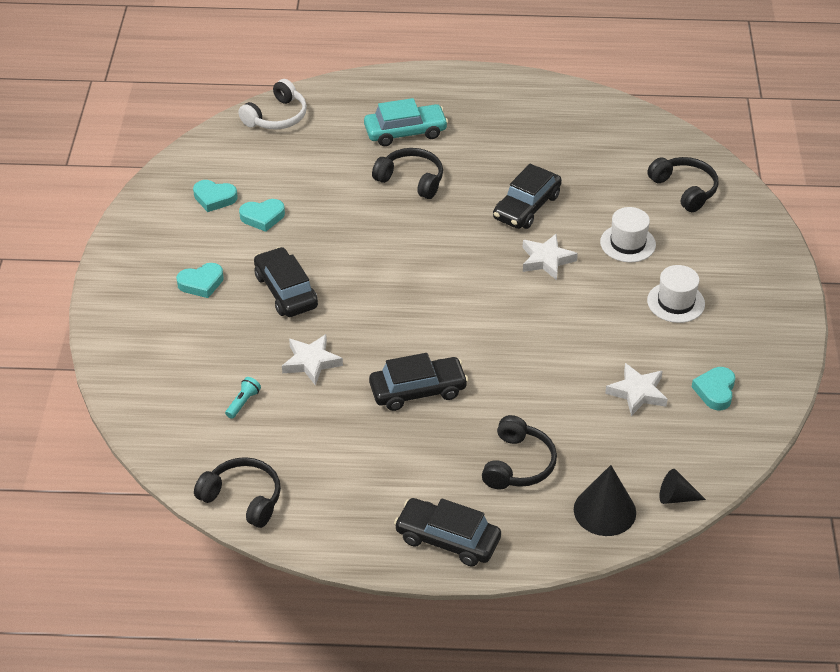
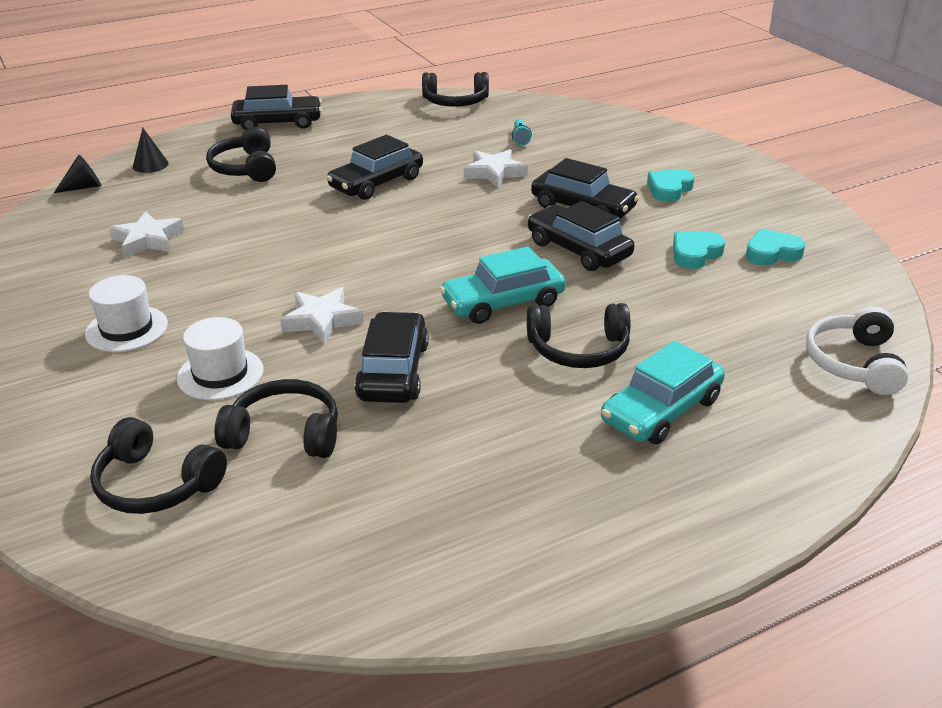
camera: 150 degrees right, 10 degrees down
(333, 252) = (578, 249): none -> black car
(424, 229) = (503, 302): none -> turquoise car
(604, 511) = (150, 165): black cone -> black cone, size x0.59
(608, 192) = (285, 434): none -> black headphones
(715, 391) = (56, 265): turquoise heart -> none

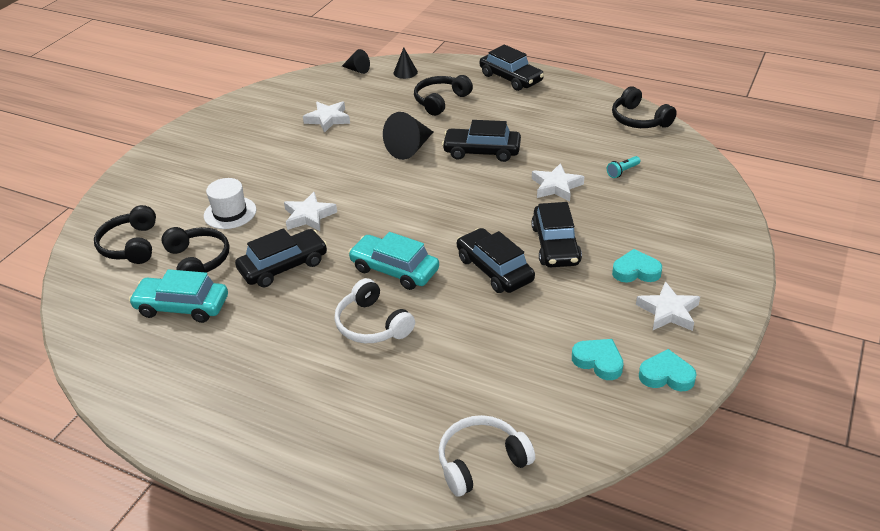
camera: 55 degrees right, 5 degrees up
(127, 329) = (242, 163): white hat -> none
(301, 215) = (410, 148): none -> black cone
(578, 249) = (494, 269): black car -> black car turned 45 degrees counterclockwise
(578, 349) = (372, 324): black headphones -> white headphones
(661, 410) = (337, 388): turquoise car -> turquoise car (182, 306)
(695, 254) = (551, 324): turquoise heart -> turquoise heart (666, 375)
(740, 198) = (668, 311): none -> white star

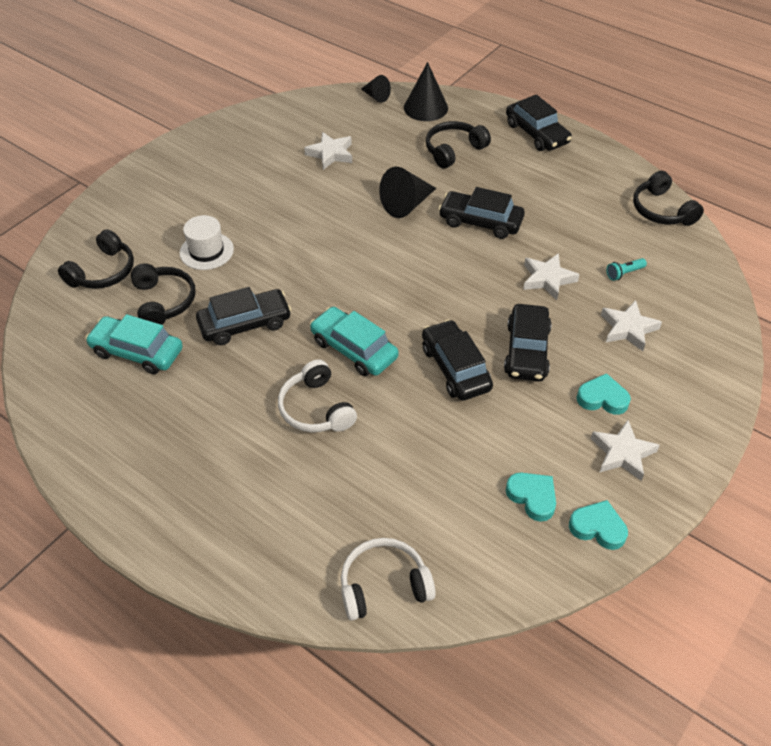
camera: 10 degrees right, 10 degrees up
(131, 245) = (103, 272): black headphones -> black headphones turned 150 degrees counterclockwise
(309, 216) = (284, 269): white star -> white star (628, 328)
(405, 72) = (425, 107): black cone -> black cone, size x1.69

